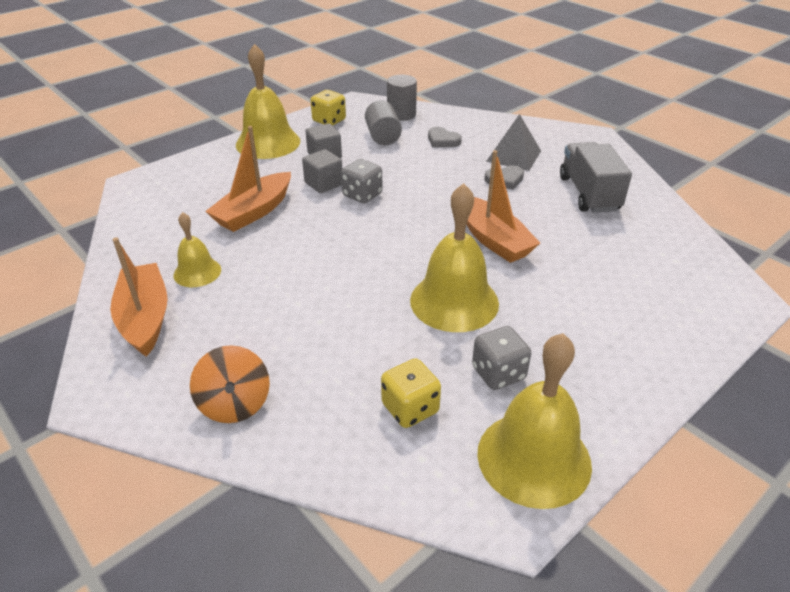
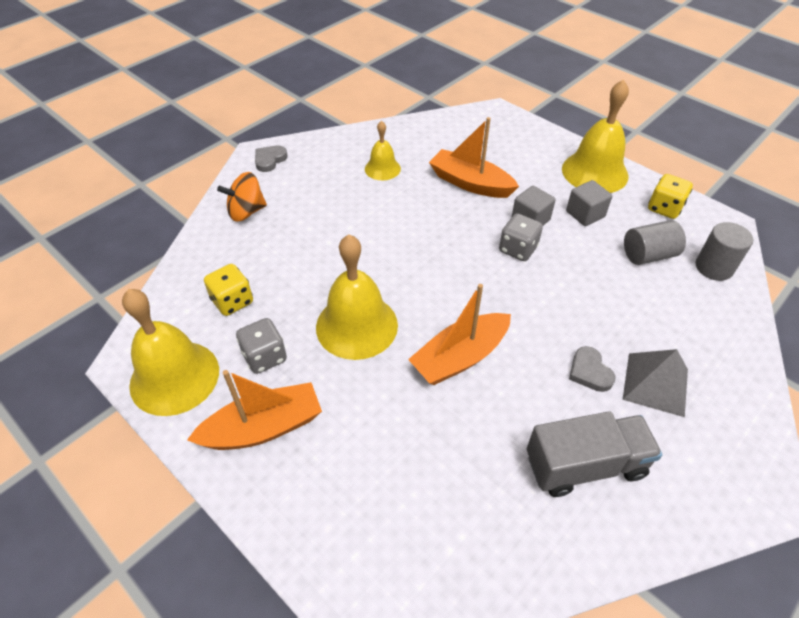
camera: 85 degrees right, 10 degrees up
(145, 318) = (329, 156): orange boat -> orange boat (263, 428)
(442, 140) = (663, 309): grey heart -> grey heart (269, 160)

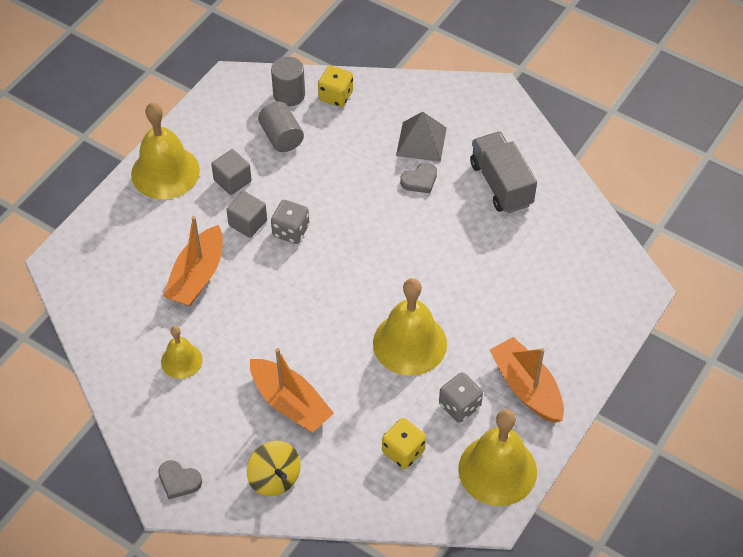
camera: 100 degrees left, 5 degrees up
(246, 212) = (274, 478): orange spinning top -> yellow spinning top
(460, 357) = (426, 264): orange boat -> orange boat (290, 403)
(664, 208) = (215, 121): yellow dice -> yellow dice (336, 96)

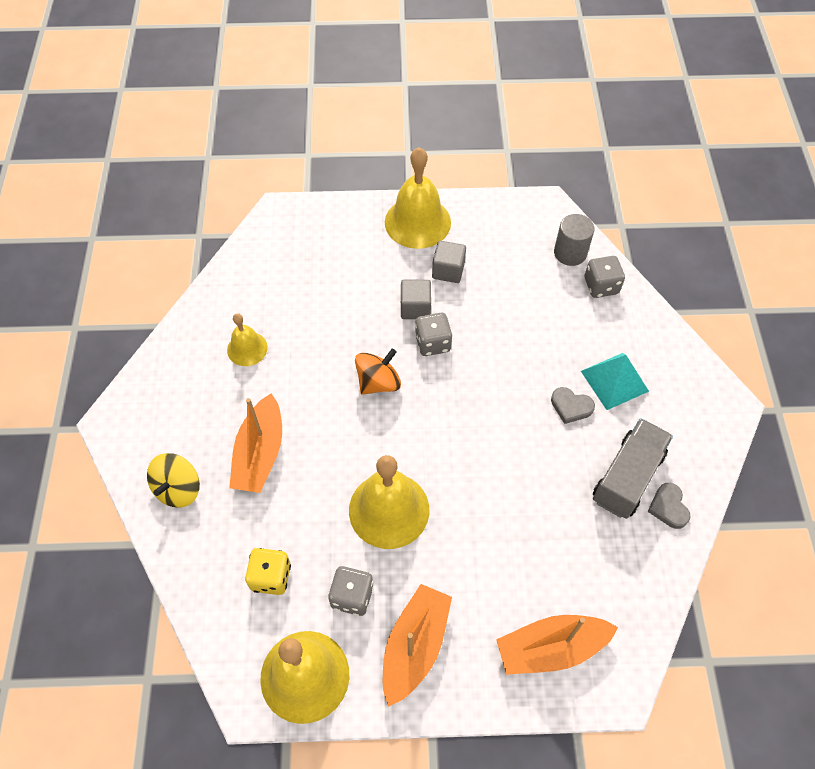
camera: 55 degrees right, 5 degrees up
(179, 481) = (133, 420): grey heart -> grey heart (668, 507)
(197, 276) = (335, 307): orange boat -> orange boat (551, 648)
(281, 137) = (522, 275): grey cylinder -> none
(294, 287) = (378, 382): none -> orange spinning top
(336, 96) = (601, 286): yellow dice -> grey dice
(421, 141) = (614, 381): grey pyramid -> turquoise pyramid

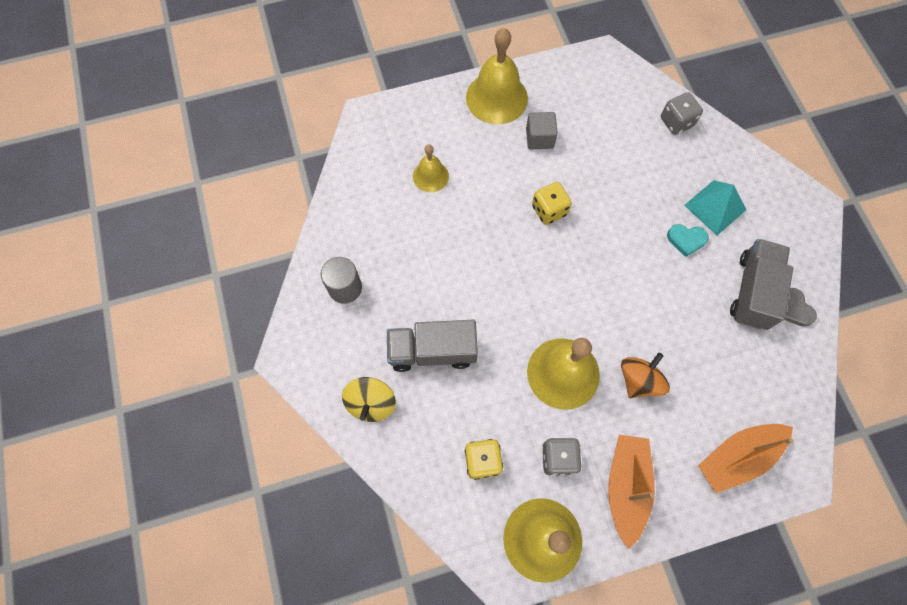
camera: 15 degrees left, 10 degrees up
(247, 348) = (385, 256): yellow bell -> yellow bell (430, 176)
(260, 453) = (432, 351): orange boat -> grey truck
(378, 382) = (514, 259): orange spinning top -> orange spinning top (639, 380)
(415, 308) = (522, 180): grey cube -> none
(433, 343) = (549, 210): grey dice -> yellow dice
(570, 253) = (640, 97): grey cylinder -> grey cylinder (345, 288)
(571, 407) = (686, 240): grey heart -> turquoise heart

